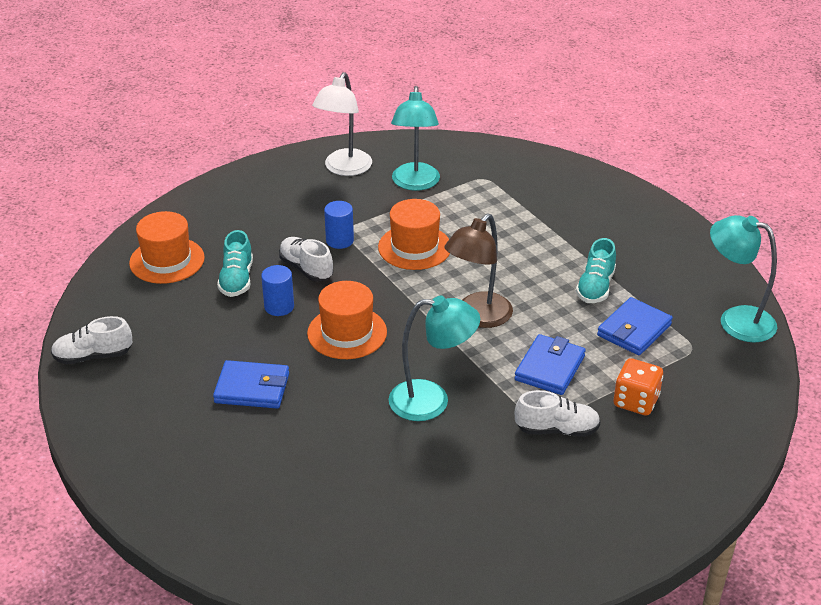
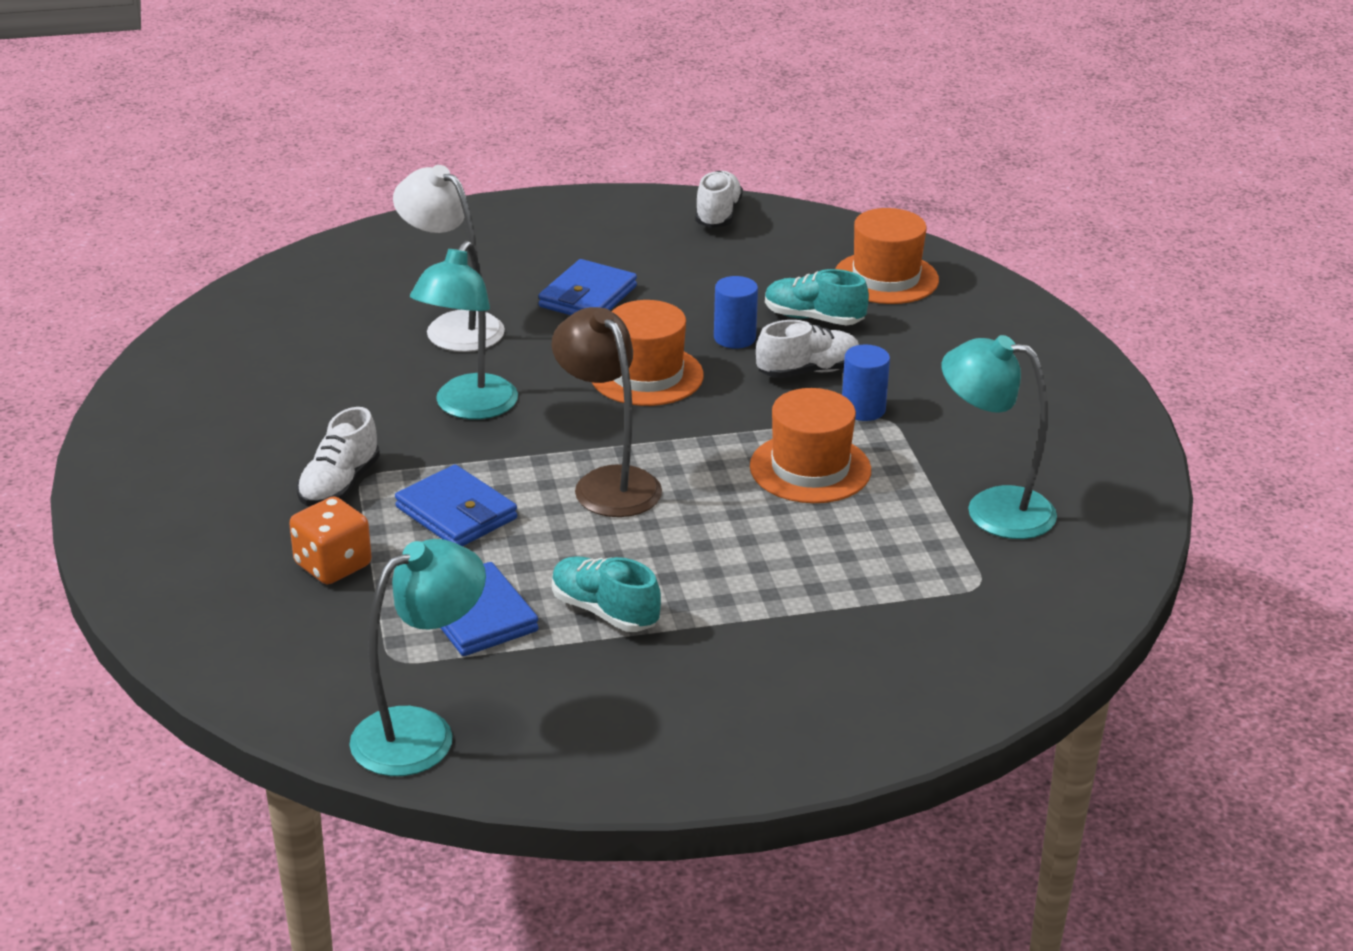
camera: 110 degrees right, 5 degrees down
(344, 169) = (1067, 451): white lamp -> white lamp (453, 326)

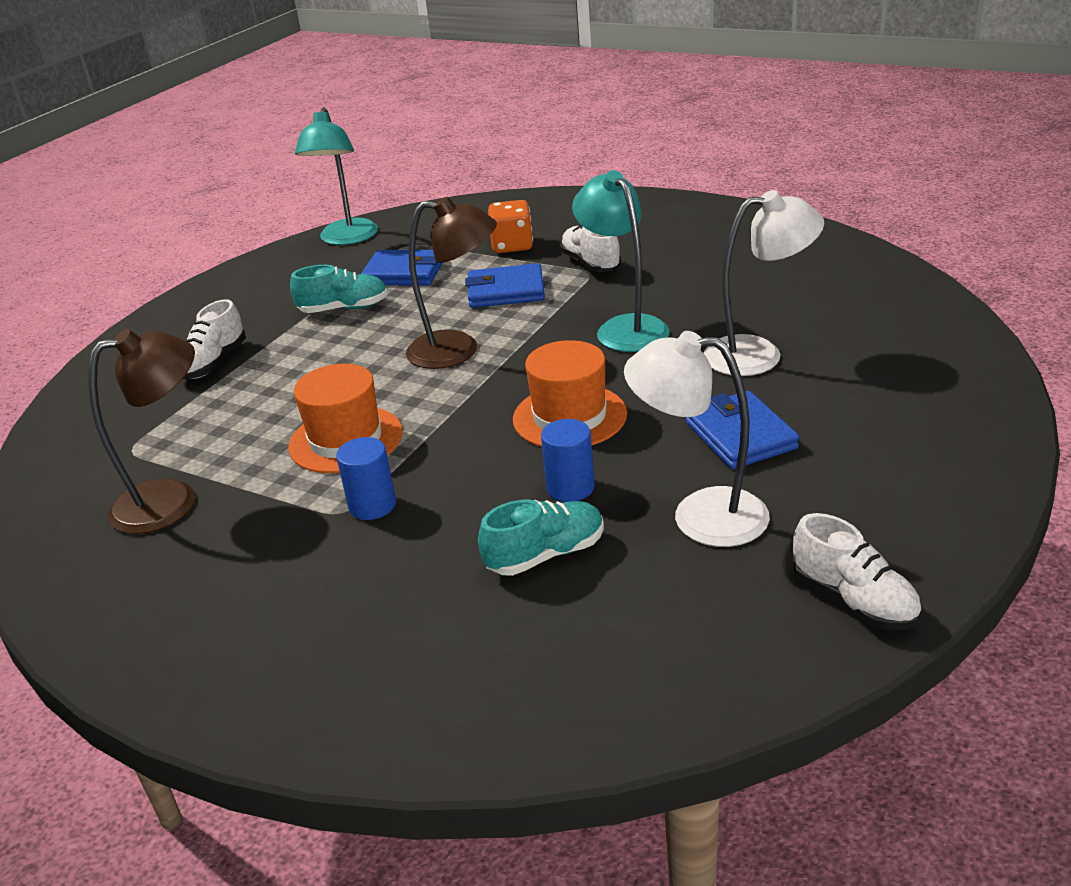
camera: 135 degrees right, 0 degrees up
(702, 281) = (700, 516): none -> white lamp
(808, 371) = (465, 504): white shoe -> white shoe (213, 363)
(886, 278) = (563, 659): orange hat -> none
(992, 509) = (172, 501): turquoise lamp -> brown lamp

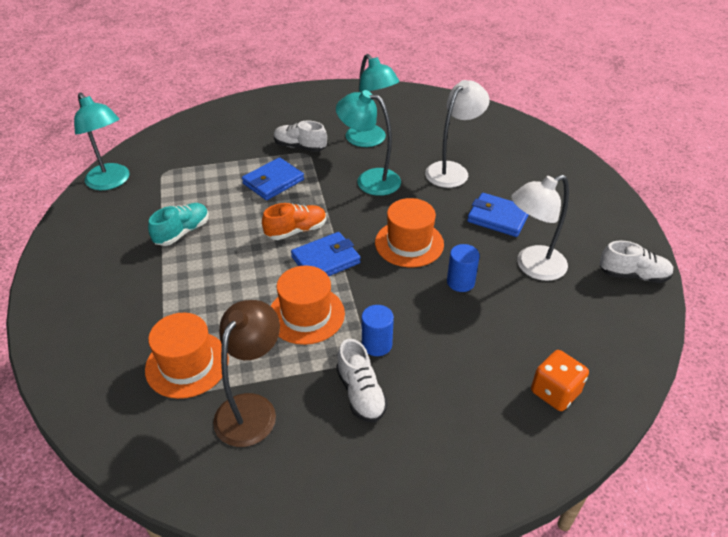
camera: 45 degrees left, 10 degrees up
(178, 432) = (187, 364): none -> orange hat
(213, 363) = (141, 307): white shoe -> white shoe (361, 393)
(404, 273) = (189, 193): blue wallet -> blue wallet (326, 260)
(458, 351) = (296, 230): brown lamp -> orange shoe
(512, 246) = (236, 150): orange dice -> orange dice (555, 392)
(545, 555) = (495, 323): turquoise shoe -> none
(693, 283) = (370, 140): none -> turquoise lamp

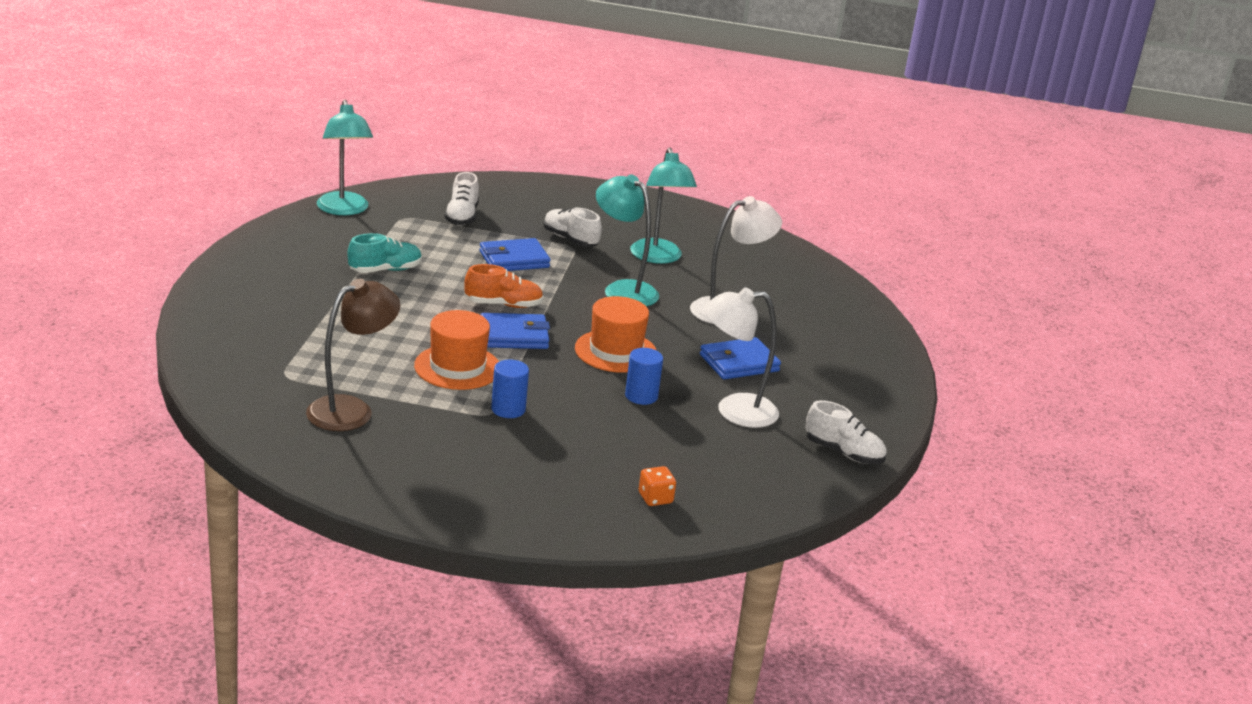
camera: 20 degrees right, 15 degrees down
(187, 364) = (315, 362): orange hat -> none
(361, 393) = (461, 434): white shoe -> white shoe (462, 217)
(498, 217) = (739, 363): blue wallet -> blue wallet turned 75 degrees counterclockwise
(555, 392) = (655, 498): orange dice -> orange dice, size x0.66

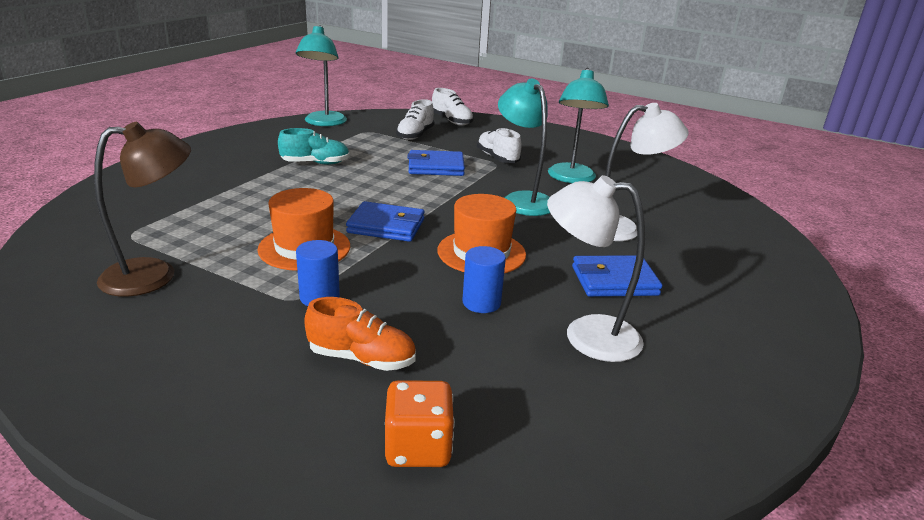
camera: 20 degrees right, 0 degrees up
(503, 305) = (398, 199): orange shoe -> orange shoe (362, 358)
(655, 498) = (418, 447): orange dice -> orange dice, size x1.51
(843, 453) = (720, 417): white shoe -> white shoe (452, 121)

